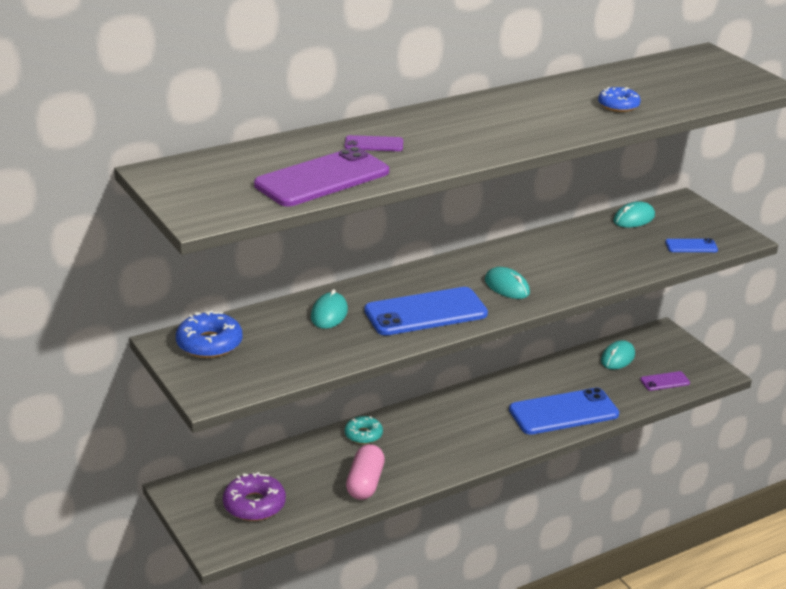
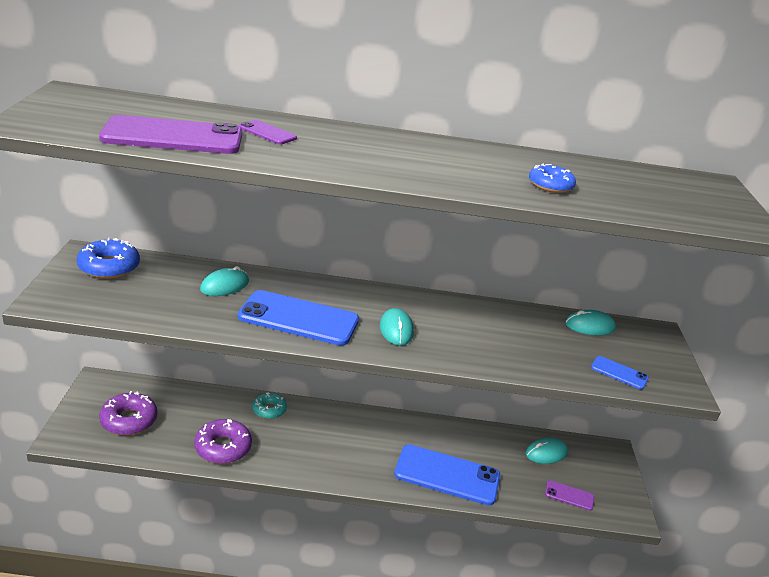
camera: 30 degrees right, 0 degrees up
(365, 483) = (223, 447): pink capsule -> purple donut

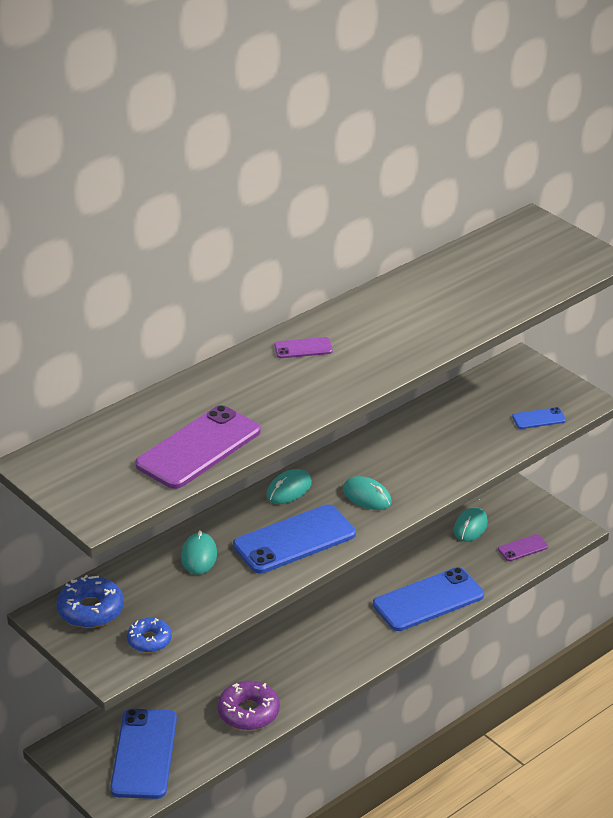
camera: 40 degrees left, 5 degrees up
(129, 420) = (144, 754): purple donut -> blue phone
(267, 133) = (234, 395): purple phone -> purple phone (303, 348)
(269, 410) = (232, 657): turquoise donut -> none
(550, 185) = (460, 308): blue donut -> blue donut (149, 640)
(589, 326) = (475, 391): turquoise mouse -> turquoise mouse (289, 489)

